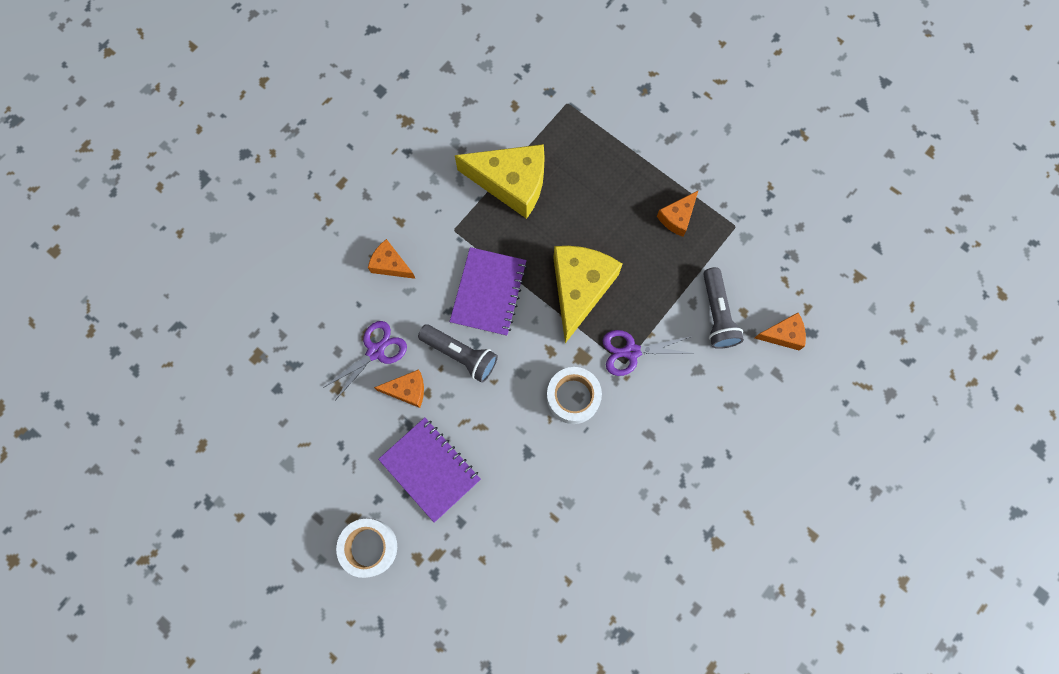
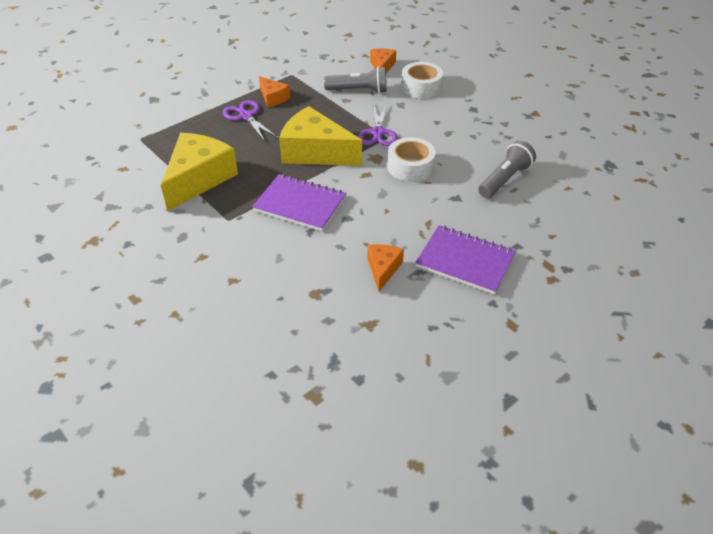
camera: 80 degrees left, 30 degrees down
(369, 547) = (542, 314): white tape -> white tape (421, 87)
(376, 351) = (336, 289): purple scissors -> purple scissors (246, 116)
(390, 264) = (246, 268): orange cheese -> none
(430, 469) = (465, 261): purple notebook -> purple notebook turned 60 degrees clockwise
(461, 355) = (356, 228): grey flashlight -> grey flashlight (505, 179)

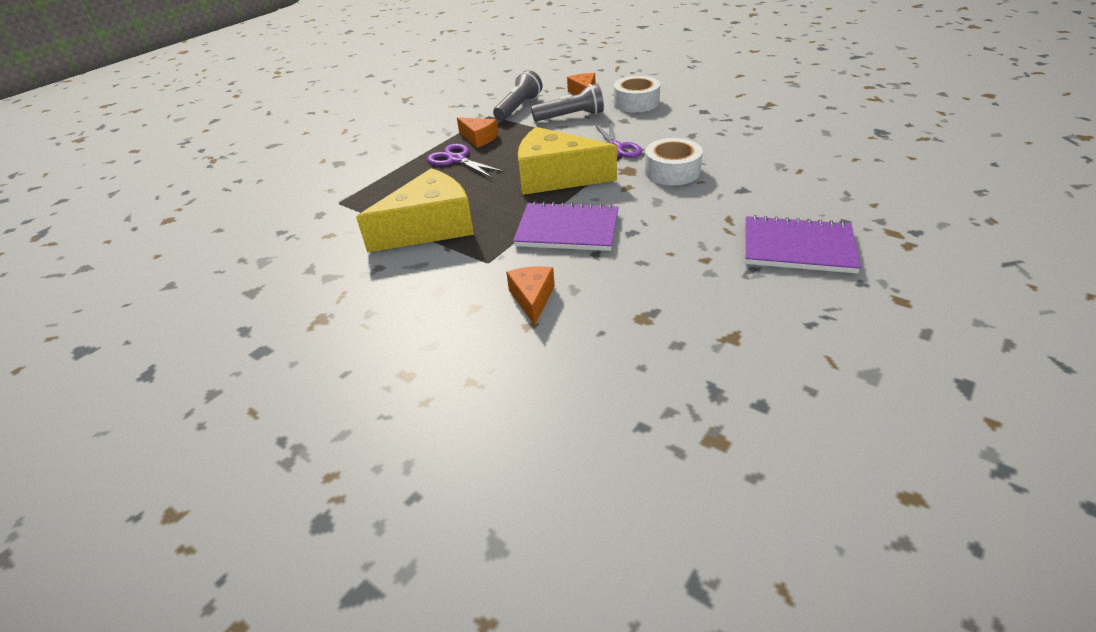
camera: 10 degrees left, 5 degrees down
(199, 179) = (430, 227): yellow cheese -> yellow cheese turned 45 degrees clockwise
(383, 269) = (708, 275): orange cheese -> orange cheese (532, 299)
(505, 179) = (783, 164): grey flashlight -> grey flashlight (518, 107)

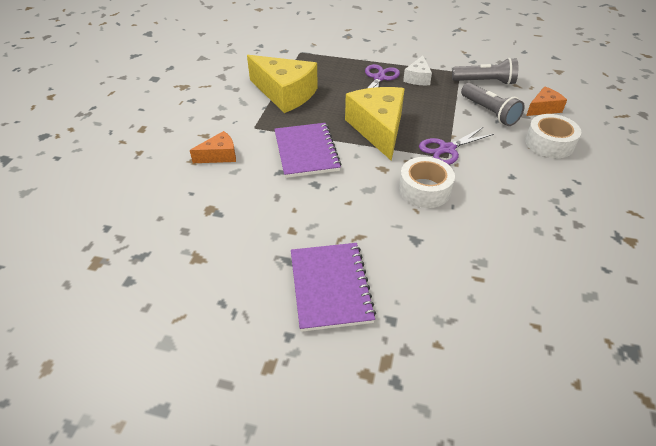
camera: 65 degrees right, 5 degrees up
(479, 138) = (417, 78): orange cheese -> white cheese

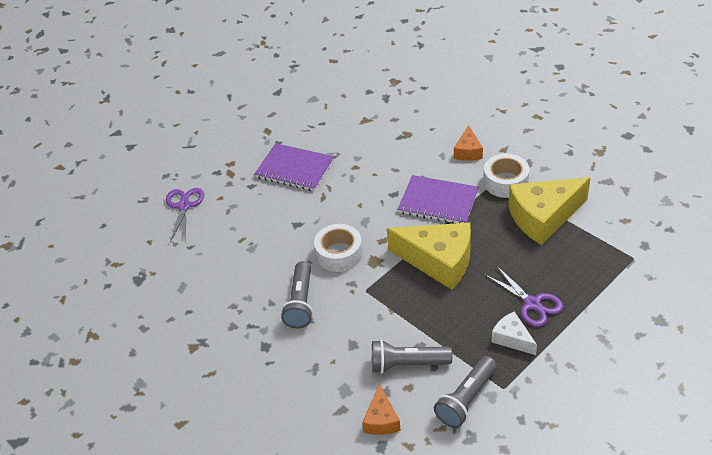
camera: 125 degrees right, 0 degrees up
(447, 149) = (376, 295): purple scissors -> purple scissors (184, 206)
(503, 190) = (300, 303): none -> grey flashlight
(549, 143) = (327, 380): white tape -> white tape (505, 182)

